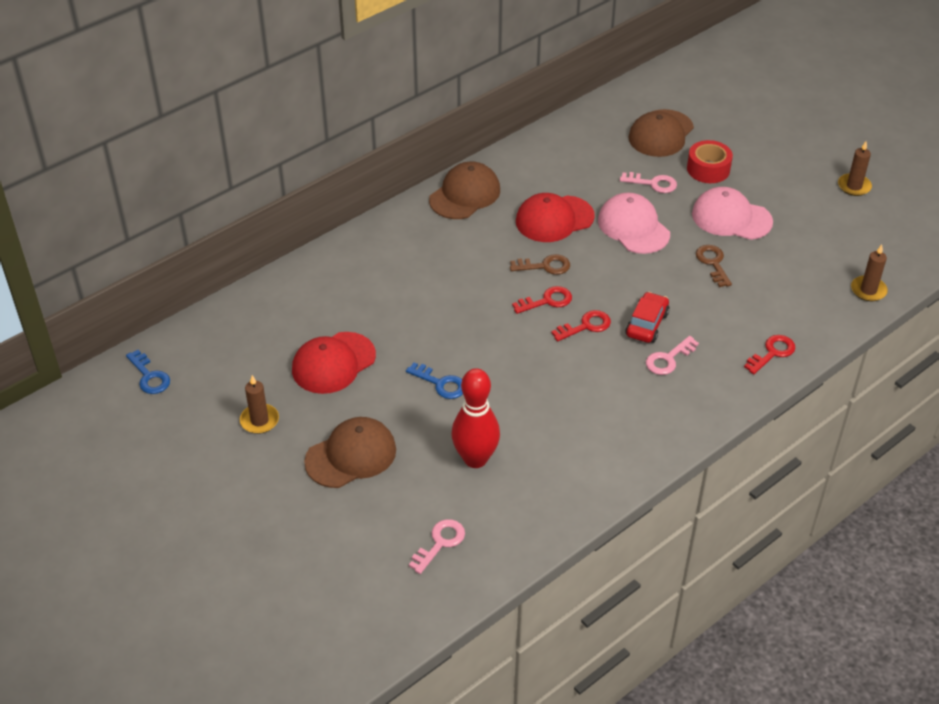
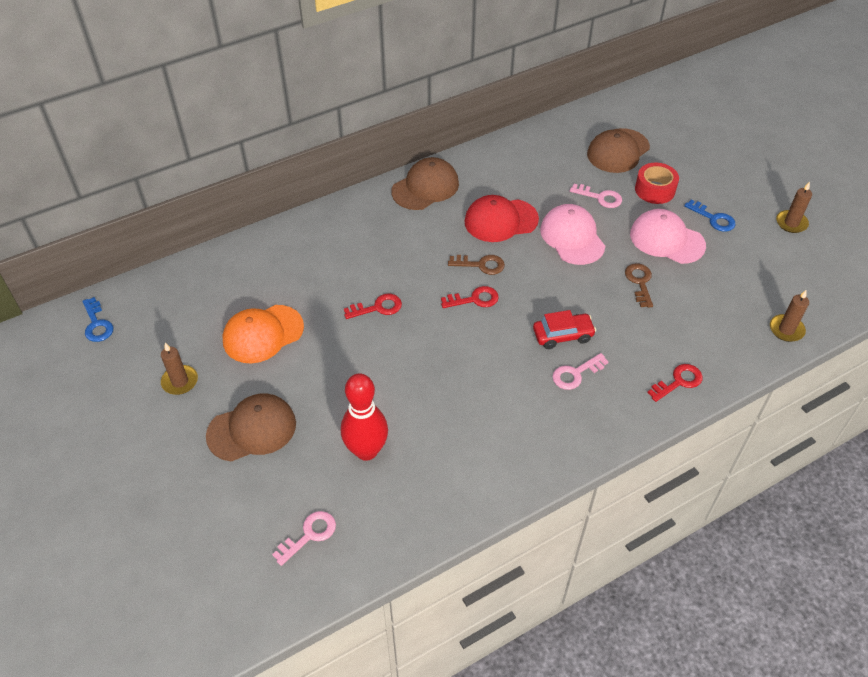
camera: 10 degrees right, 5 degrees up
(333, 363) = (263, 334): red cap -> orange cap
(440, 383) = (354, 368): blue key -> blue key (713, 218)
(585, 326) = (504, 329): red key -> red key (377, 308)
(646, 324) = (562, 335): red car -> red car turned 45 degrees clockwise

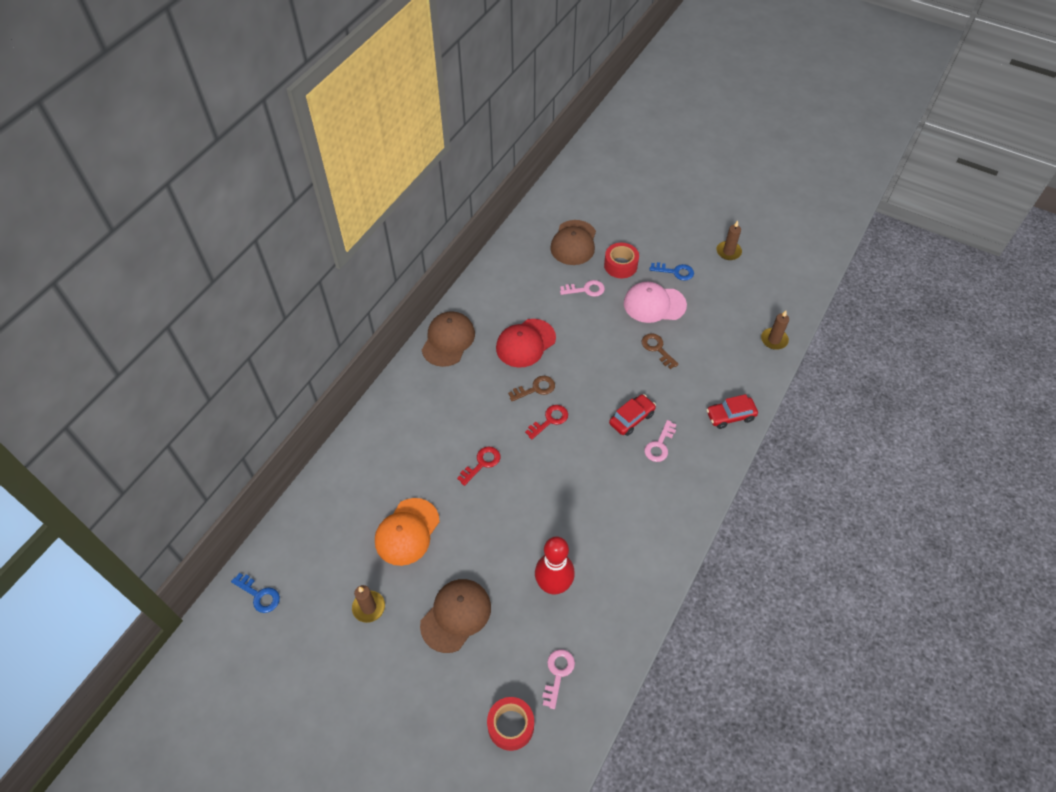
camera: 30 degrees left, 5 degrees up
(228, 557) = (511, 726): none -> red tape
(572, 237) = (587, 333): pink cap -> none
(678, 382) = (730, 416): red key -> red car

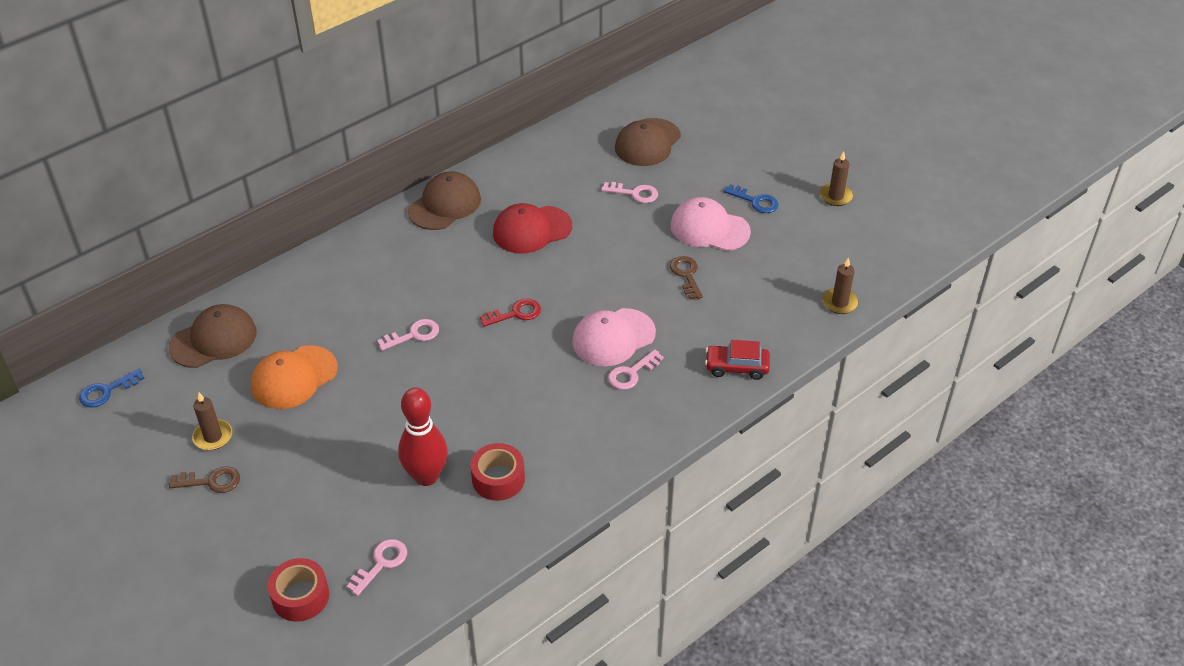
camera: 20 degrees right, 10 degrees down
(259, 595) = (107, 391): blue key -> blue key turned 90 degrees clockwise
(456, 615) = (301, 473): brown cap -> brown cap (213, 340)
(482, 463) = (413, 335): red key -> pink key
(535, 389) = (517, 278): brown key -> brown key (211, 481)
(620, 265) = (691, 179): red tape -> red tape (498, 479)
(631, 418) = (613, 337): red car -> pink cap

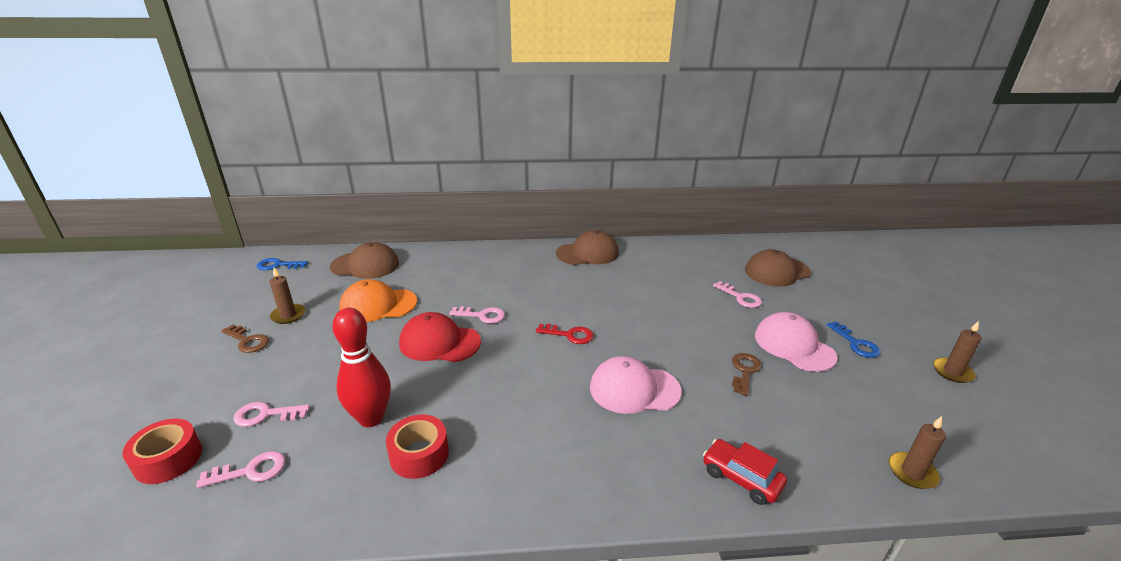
camera: 35 degrees right, 15 degrees down
(532, 230) = (635, 289): red cap -> red cap (439, 342)
(632, 373) = (625, 427): pink key -> pink key (266, 414)

